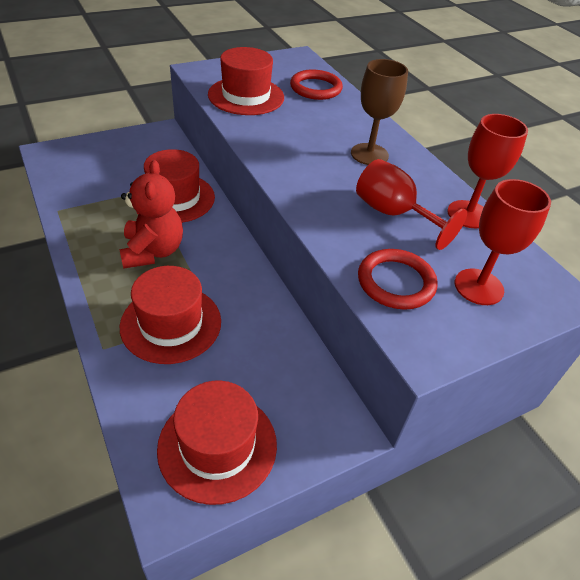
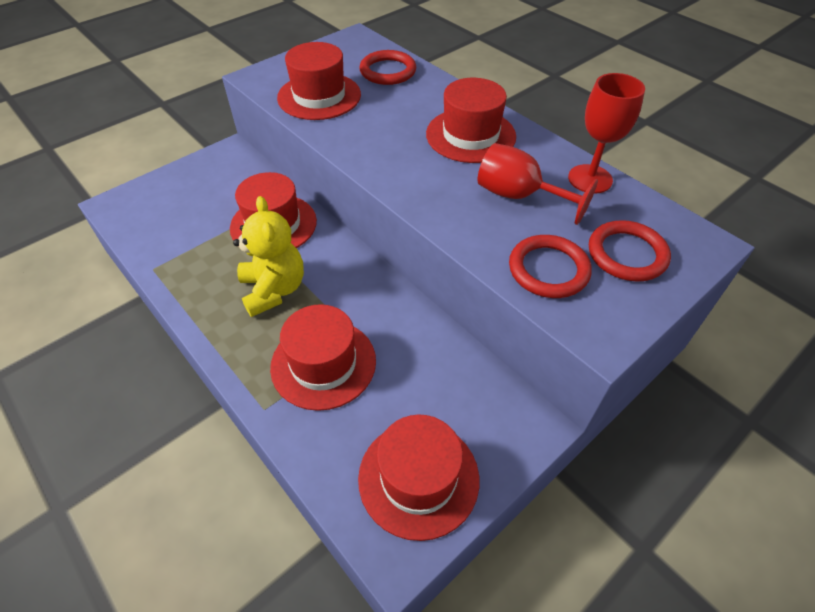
camera: 10 degrees left, 5 degrees up
(153, 251) = (274, 290): red teddy bear -> yellow teddy bear
(369, 154) = (470, 135): brown goblet -> red hat
(478, 287) = (627, 254): red goblet -> red ring

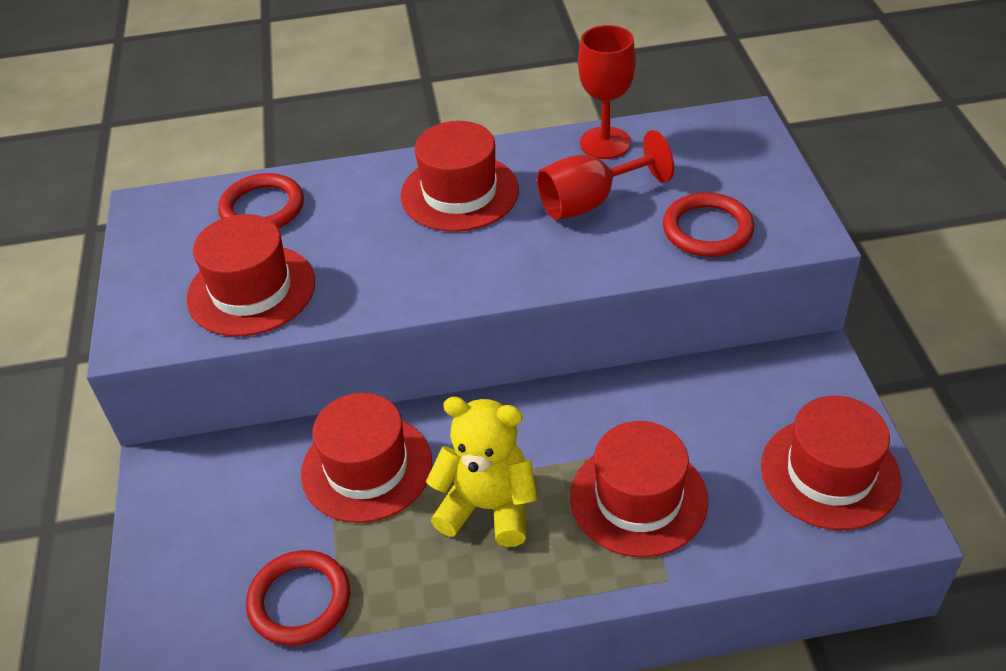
camera: 55 degrees left, 5 degrees down
(627, 254) = (724, 171): red ring -> red ring (300, 601)

